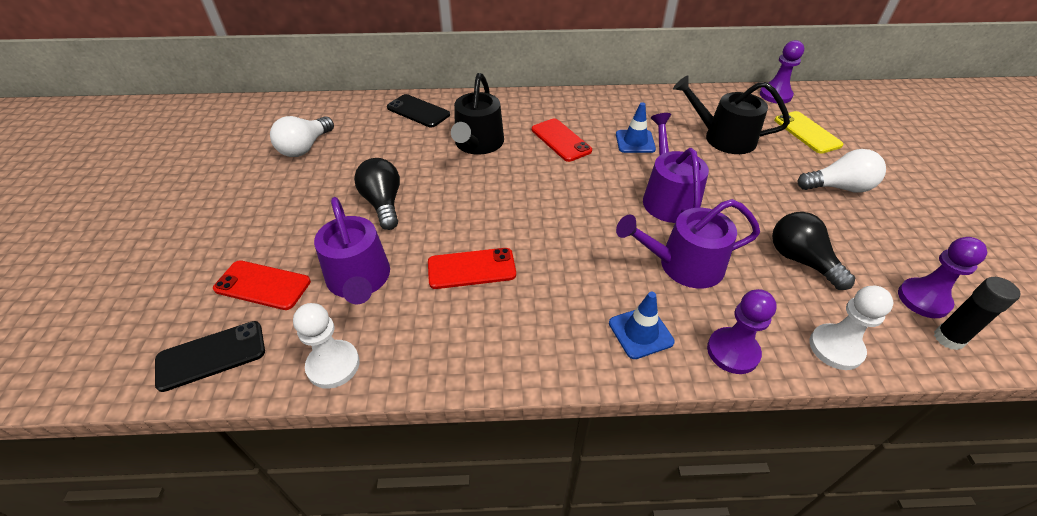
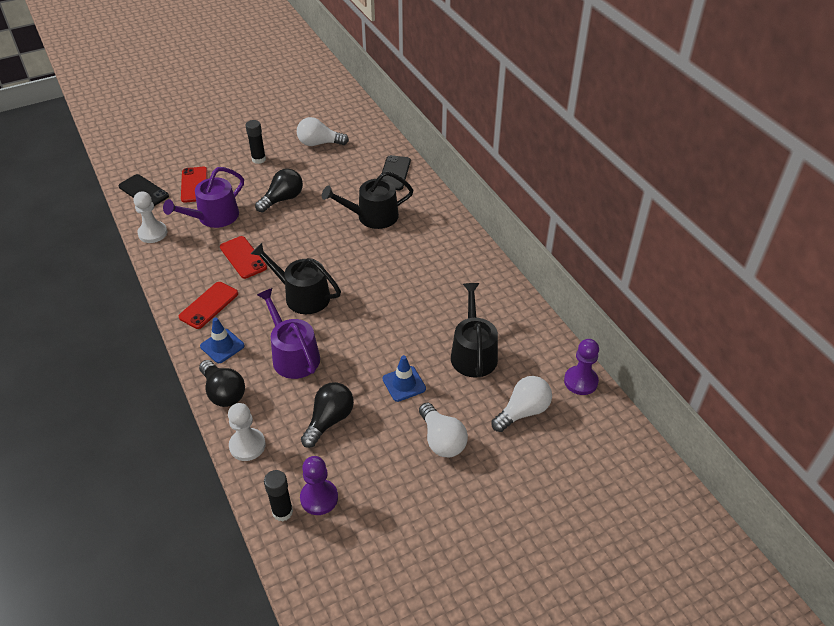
camera: 65 degrees right, 0 degrees up
(278, 205) = (259, 159): none -> black glue stick
(561, 140) = (405, 257): red phone -> red phone (209, 305)
(580, 231) = (302, 295): none -> black watering can
(635, 142) = (430, 299): blue traffic cone -> blue traffic cone (404, 384)
(668, 198) = (365, 333): purple watering can -> none
(732, 352) = (223, 392): purple pawn -> black light bulb
(807, 132) = (523, 412): yellow phone -> white light bulb

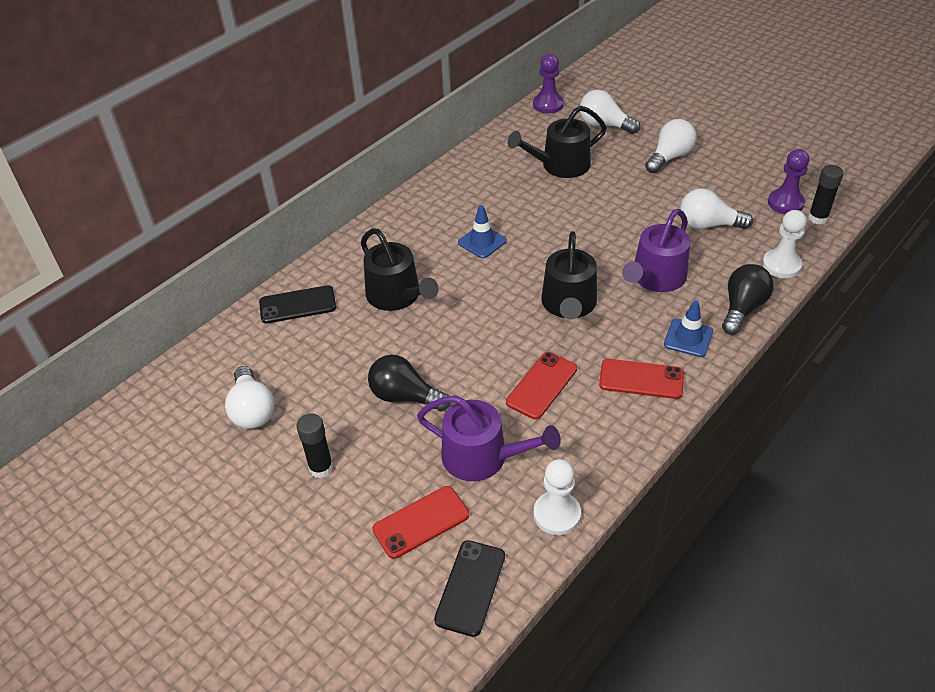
camera: 110 degrees left, 0 degrees up
(329, 420) = (708, 225): black light bulb -> white light bulb
(404, 384) = (629, 194): blue traffic cone -> blue traffic cone (482, 242)

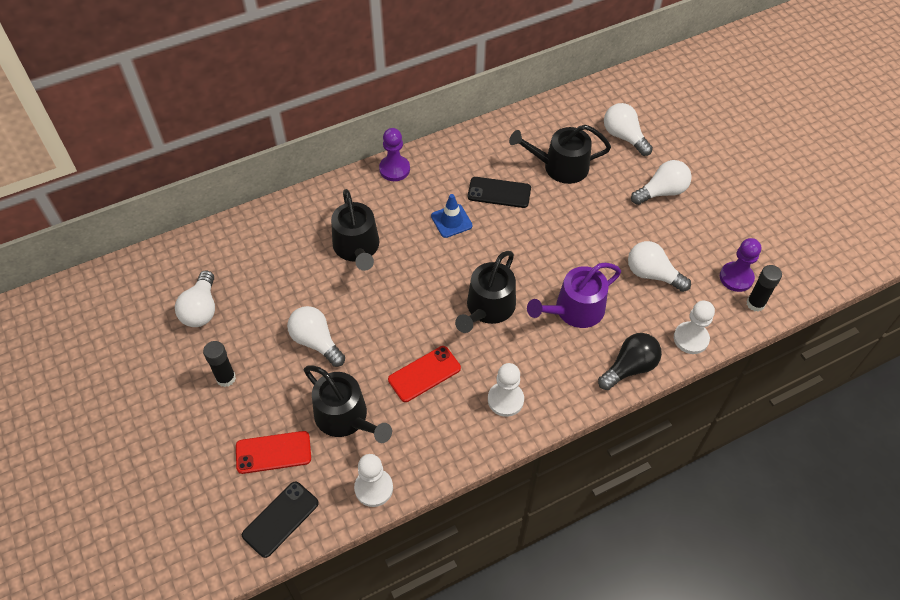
camera: 20 degrees right, 10 degrees up
(297, 305) = (278, 227): black phone -> black phone (499, 192)
(405, 396) = (316, 342): black light bulb -> white light bulb
(482, 457) = (345, 417): purple watering can -> black watering can
(548, 104) = (586, 97): purple pawn -> purple pawn (394, 169)
(641, 379) = (505, 400): red phone -> white pawn
(688, 338) = (566, 377): blue traffic cone -> none

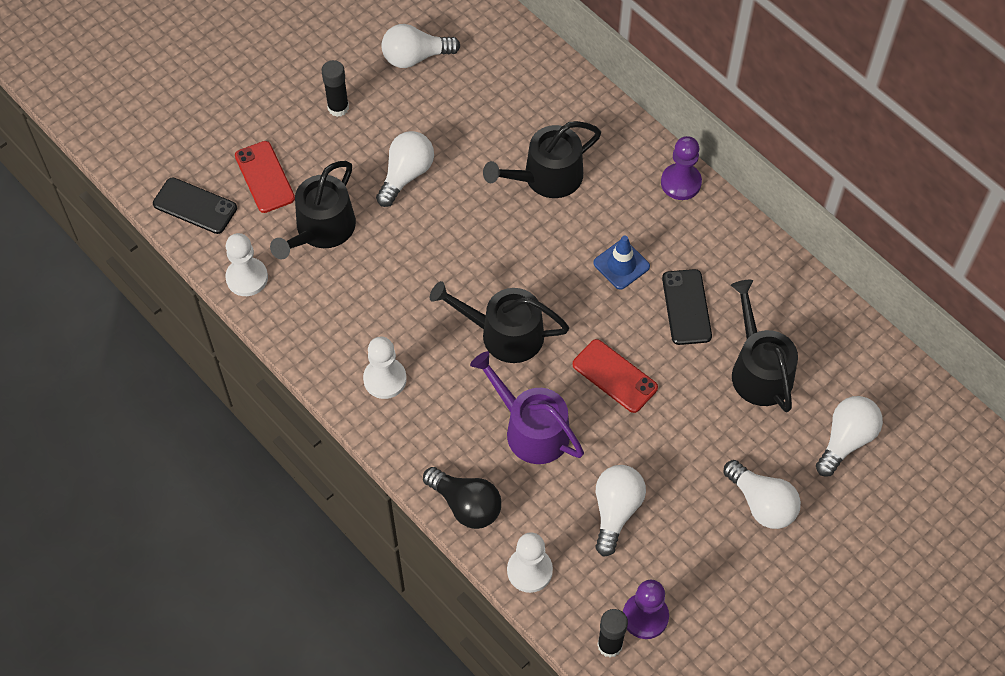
camera: 75 degrees right, 5 degrees up
(424, 374) = (395, 290): red phone -> red phone (614, 376)

